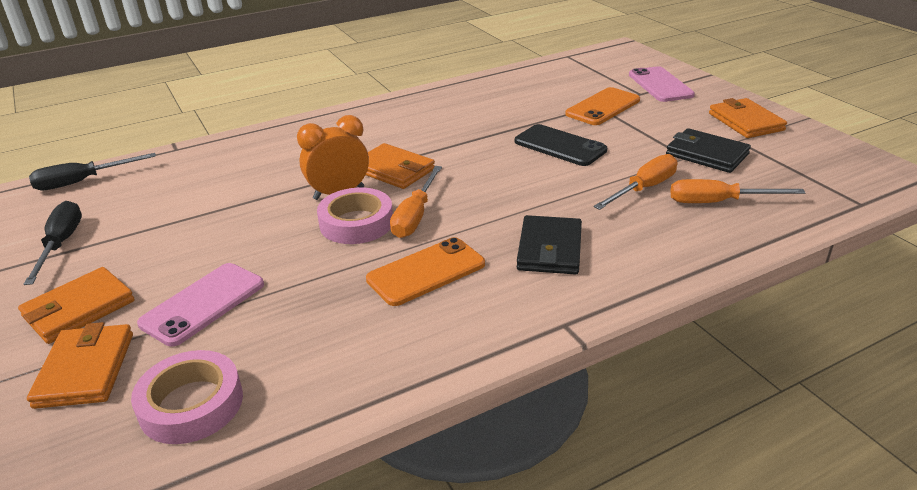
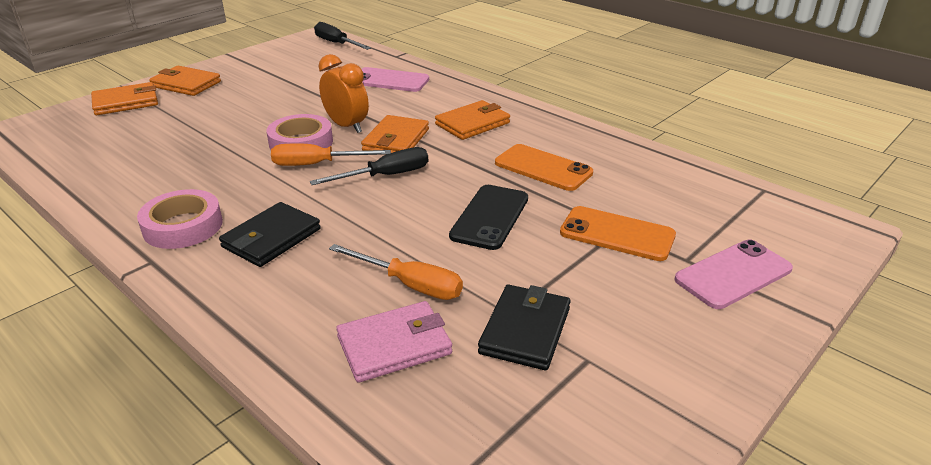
camera: 70 degrees right, 0 degrees up
(61, 244) = (257, 60): black screwdriver -> black screwdriver (386, 176)
(191, 404) = (86, 138): pink tape -> pink tape (183, 226)
(203, 304) = (189, 116): pink phone -> pink phone (390, 81)
(426, 272) = (230, 185): orange phone -> orange phone (543, 168)
(549, 249) = (271, 238): black wallet -> black wallet turned 45 degrees counterclockwise
(718, 202) = (394, 345): orange screwdriver -> pink wallet
(745, 122) = (660, 366): orange wallet -> orange wallet (472, 124)

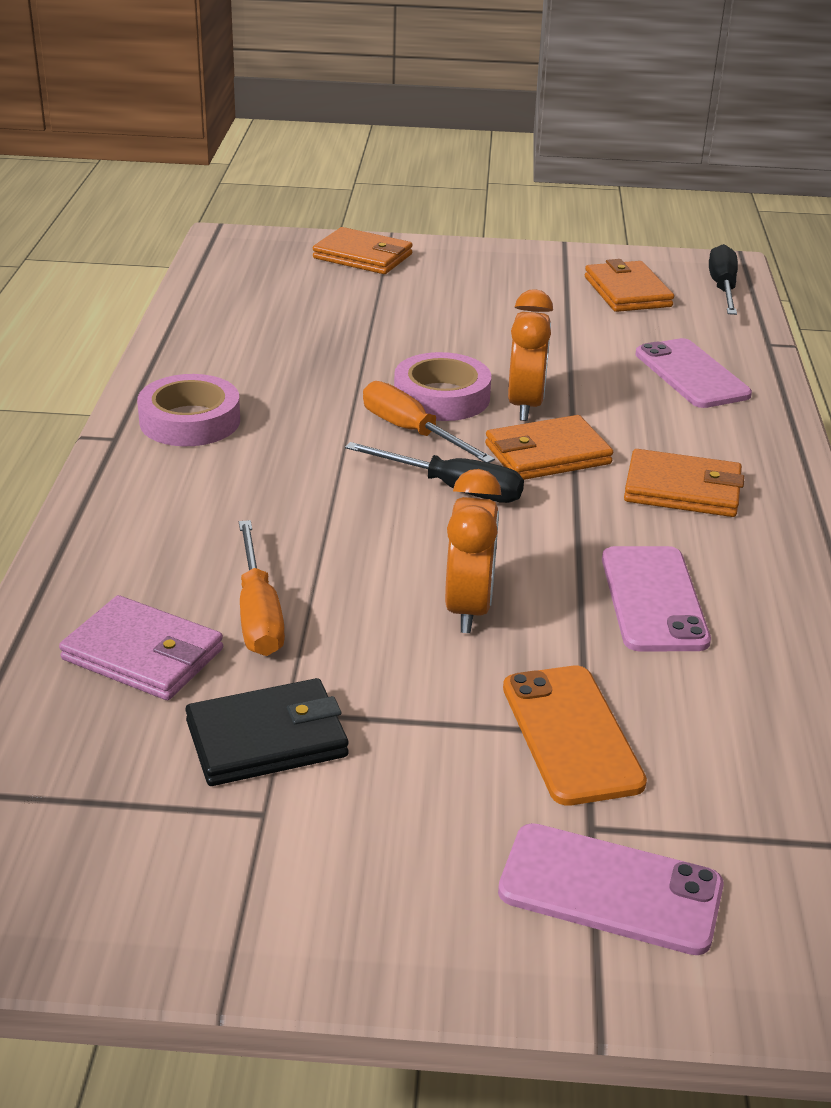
camera: 50 degrees right, 0 degrees up
(186, 84) = (454, 262): orange wallet -> orange wallet (627, 292)
(271, 238) = (233, 481): black wallet -> none
(490, 217) = (469, 608): black phone -> orange clock
(543, 168) = (653, 599): orange phone -> pink phone

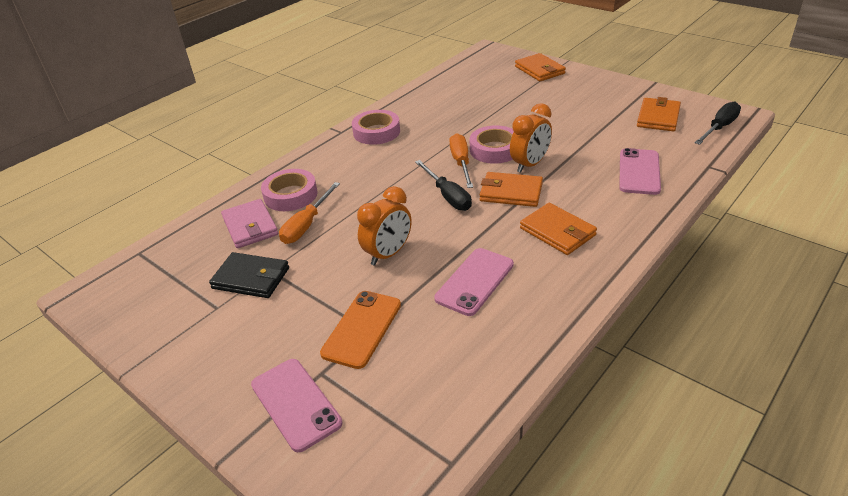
camera: 40 degrees right, 5 degrees up
(156, 575) = (290, 195): none -> pink tape

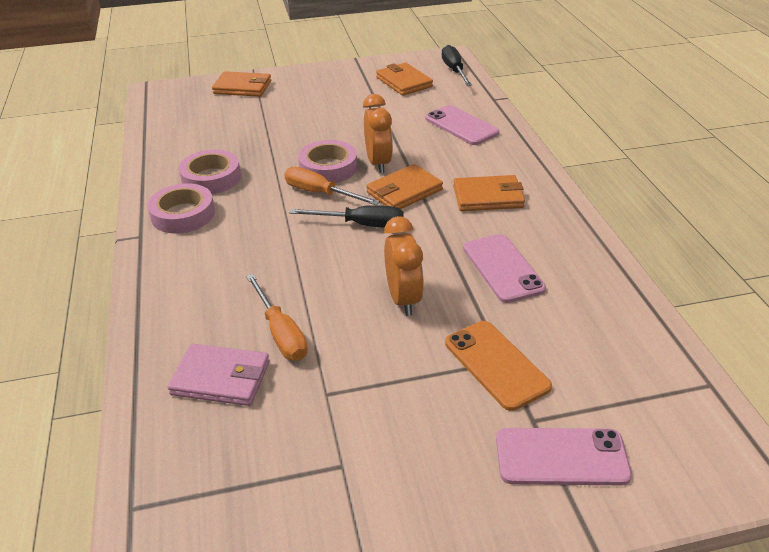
camera: 55 degrees left, 0 degrees up
(251, 278) = (322, 415): black wallet -> none
(290, 195) = (206, 322): pink tape -> pink tape (211, 178)

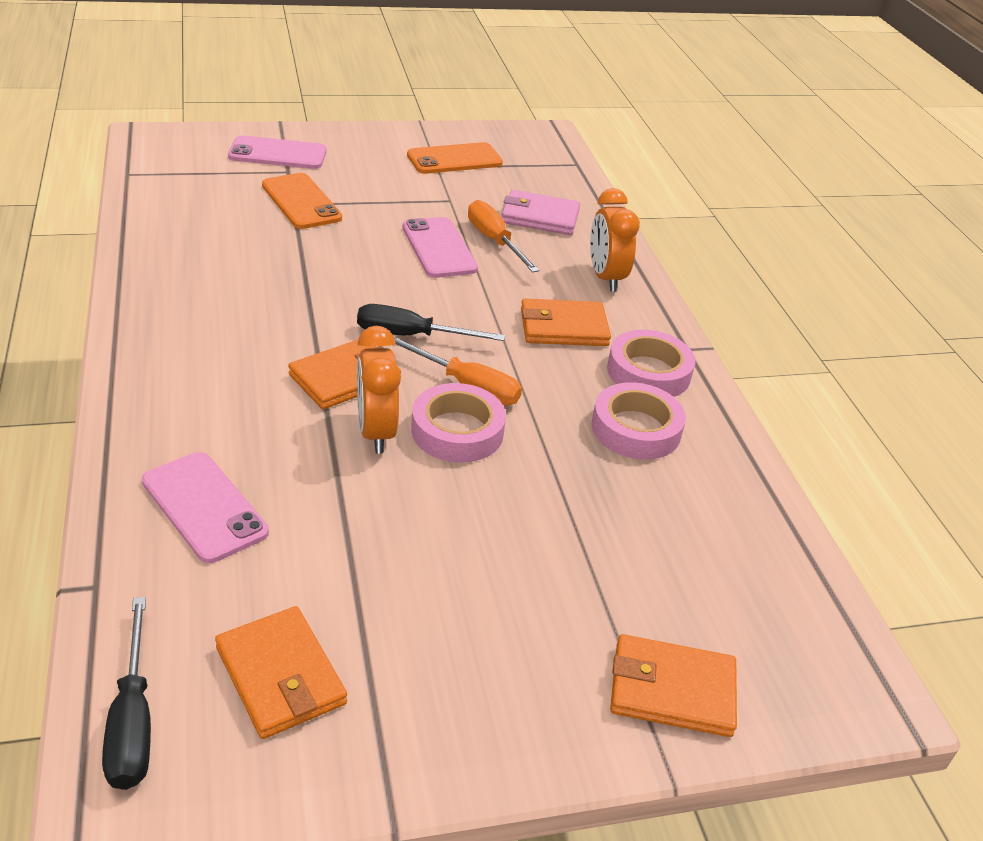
camera: 175 degrees right, 0 degrees up
(316, 487) = (454, 159): none -> orange phone
(403, 299) = (373, 255): orange clock -> orange clock (605, 278)
(488, 197) = (228, 357): orange wallet -> orange wallet (563, 327)
(503, 268) = (255, 271): pink phone -> pink phone (439, 248)

